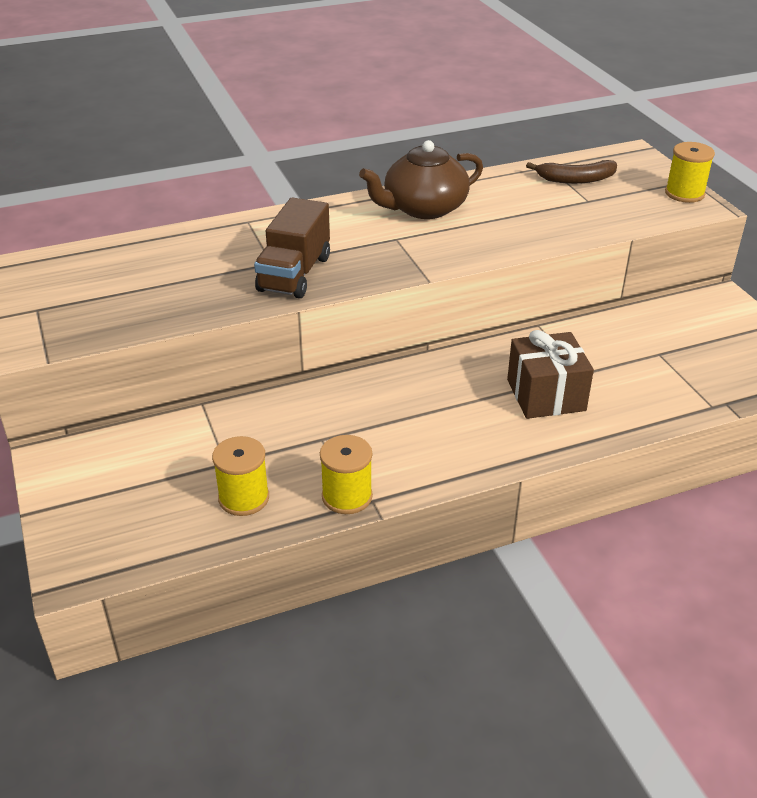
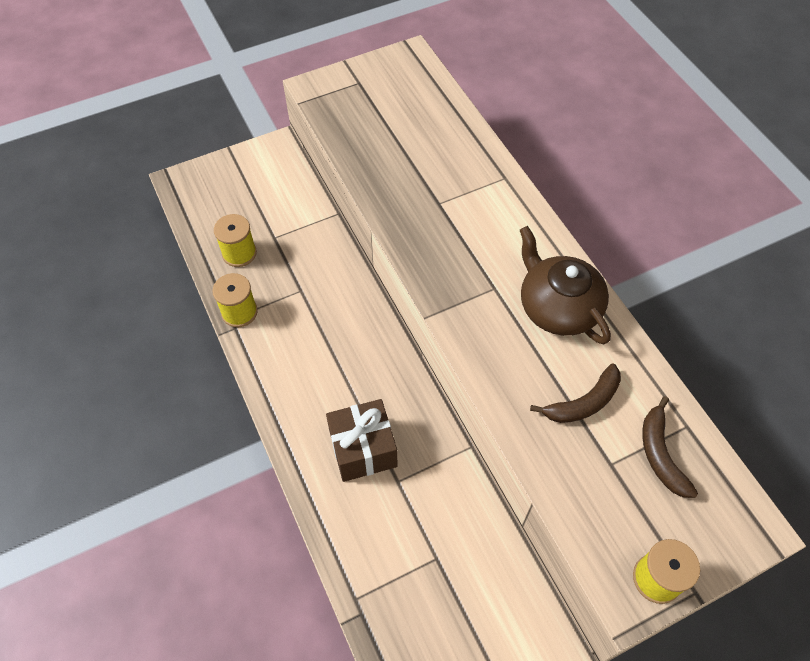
camera: 85 degrees right, 20 degrees up
(294, 274) = (424, 220): brown truck -> none
(529, 206) = (583, 403): none -> brown banana

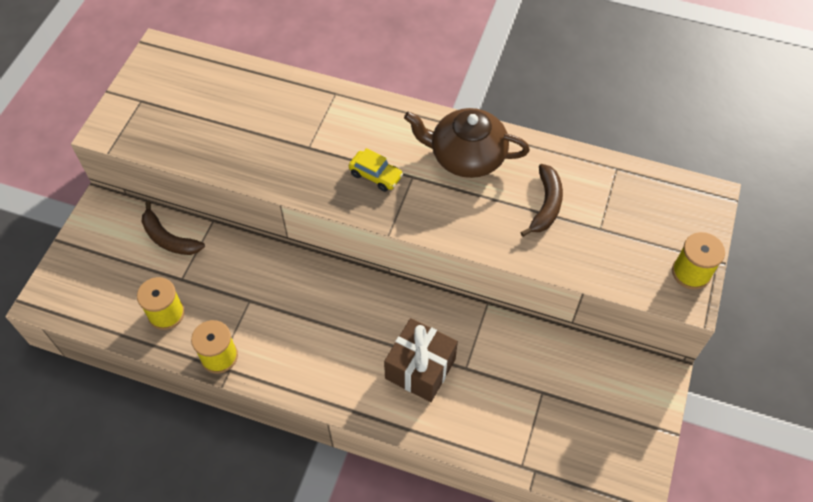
camera: 45 degrees left, 0 degrees up
(466, 264) = (375, 175): none -> yellow car
(660, 454) = (620, 198): brown banana -> brown banana (169, 239)

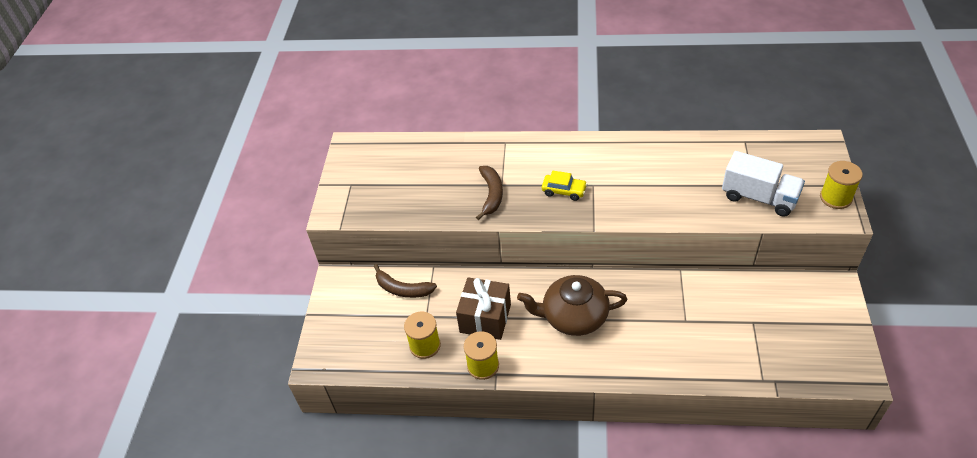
camera: 10 degrees left, 10 degrees down
(420, 369) = (650, 331): brown gift -> brown gift (485, 318)
(466, 156) = (627, 161): brown teapot -> brown teapot (573, 316)
(546, 205) = (705, 179): brown banana -> brown banana (491, 194)
(599, 247) = (759, 197): none -> white truck

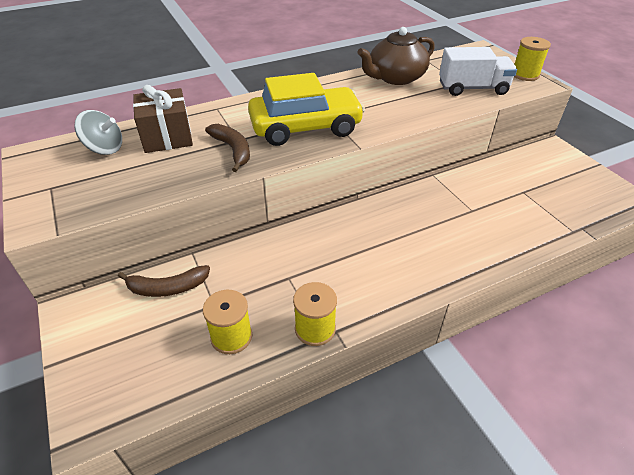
camera: 35 degrees left, 5 degrees down
(400, 158) = (105, 148): none -> grey spinning top
(485, 318) = (284, 280): brown gift -> brown gift (167, 137)
(564, 191) = (305, 127): yellow car -> yellow car, size x2.31
(573, 316) = (373, 244): brown teapot -> brown teapot (395, 78)

